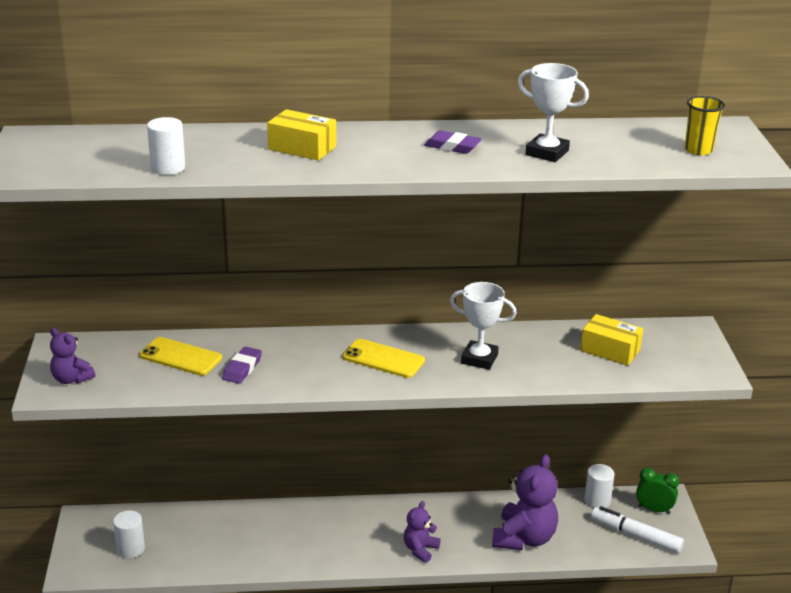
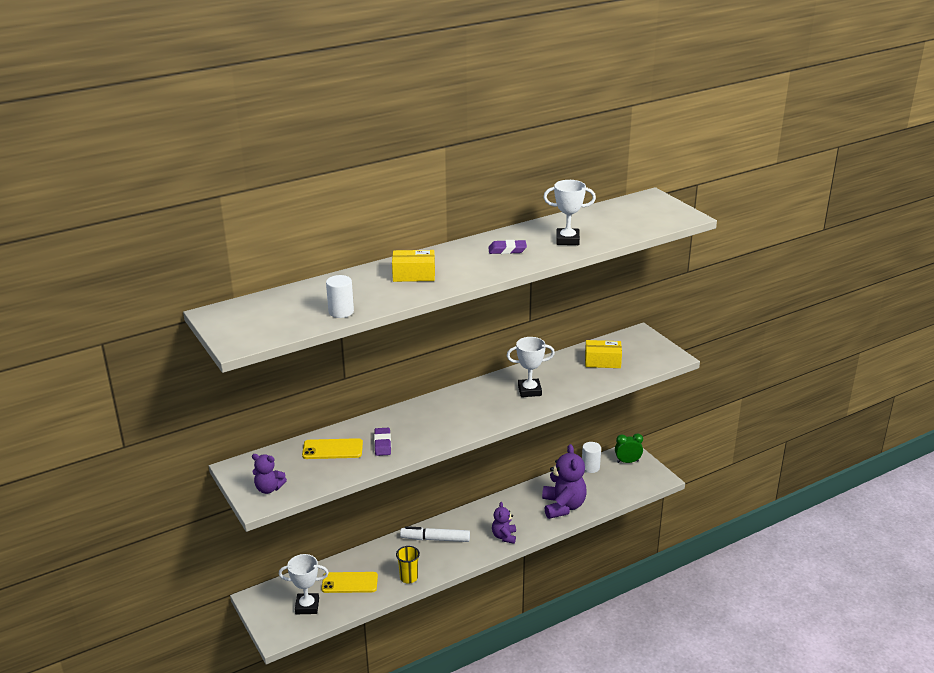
camera: 25 degrees left, 0 degrees up
(130, 549) = (307, 606): white cylinder -> white trophy
(383, 359) = (469, 409): yellow phone -> yellow phone (349, 583)
(635, 536) = (628, 481): white marker -> white marker (435, 539)
(698, 150) = (650, 216): yellow cup -> yellow cup (408, 578)

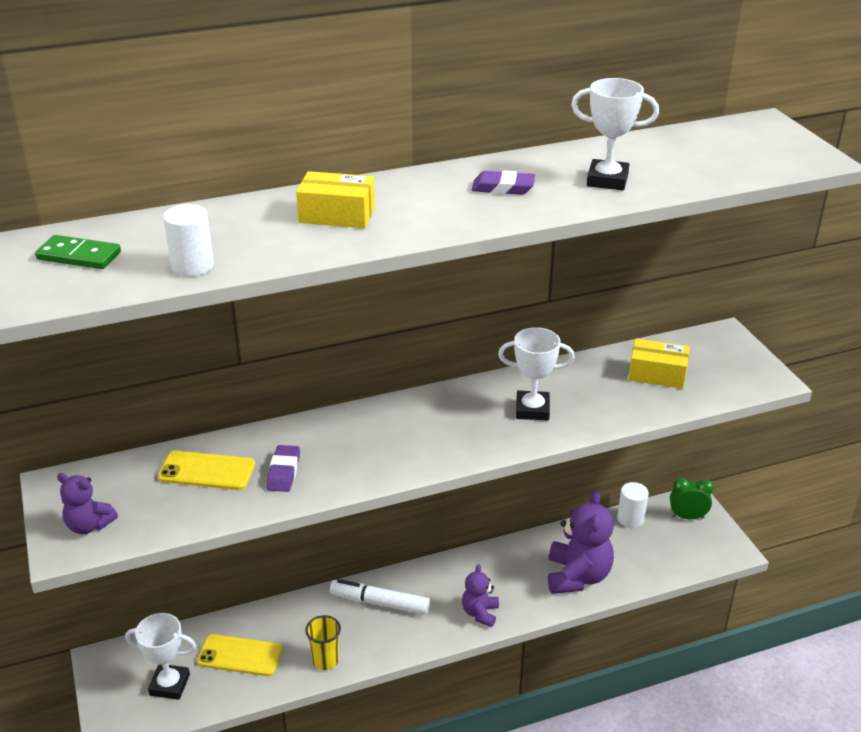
camera: 10 degrees right, 5 degrees up
(269, 313) = (79, 256): none -> green domino

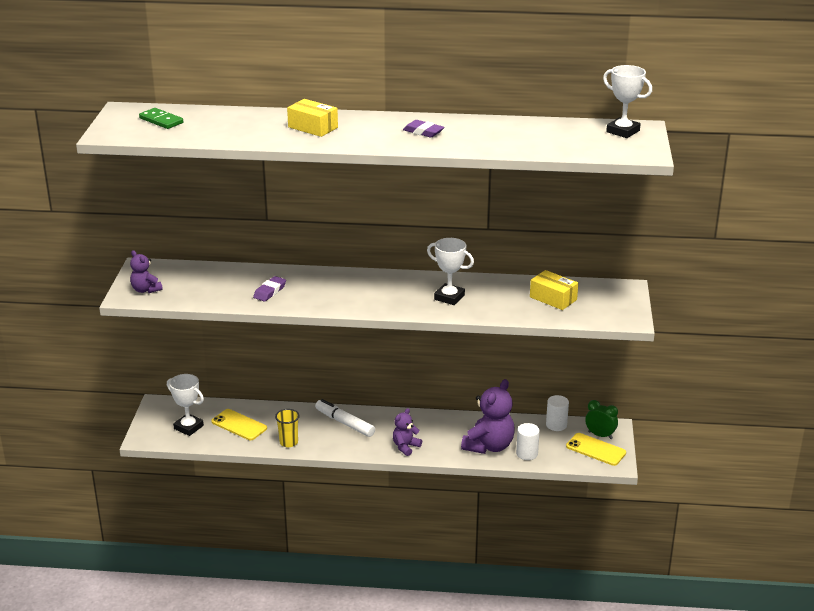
camera: 25 degrees right, 5 degrees down
(192, 266) = (212, 136): white cylinder -> white cylinder (527, 453)
(207, 471) = (227, 280): yellow phone -> yellow phone (595, 449)
(607, 180) = (492, 140): white trophy -> white trophy (623, 131)

